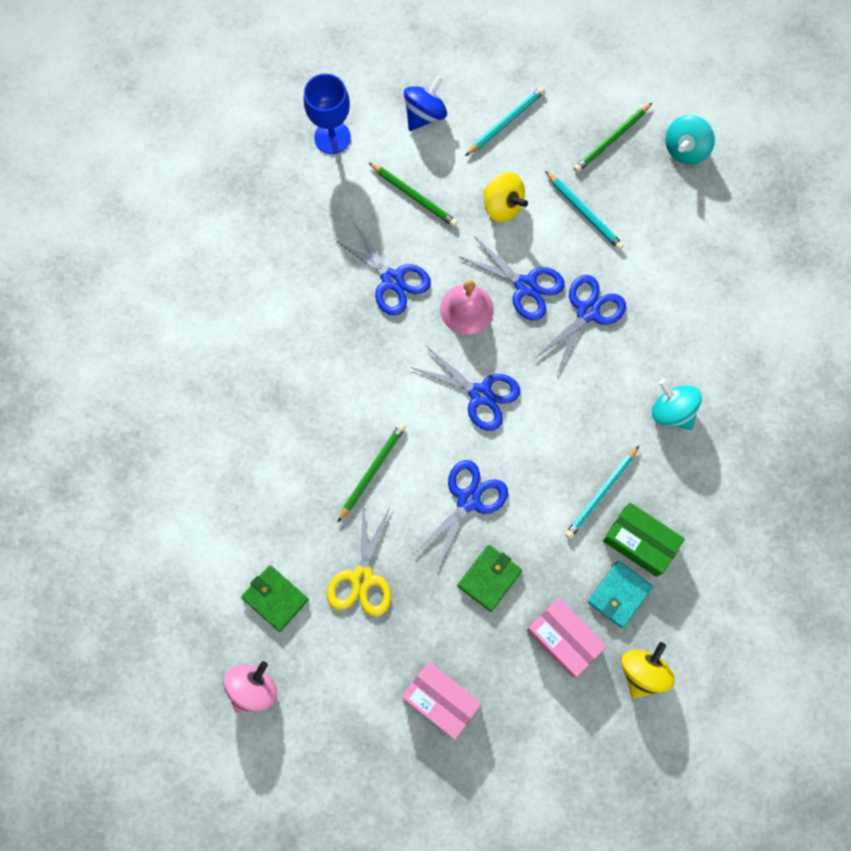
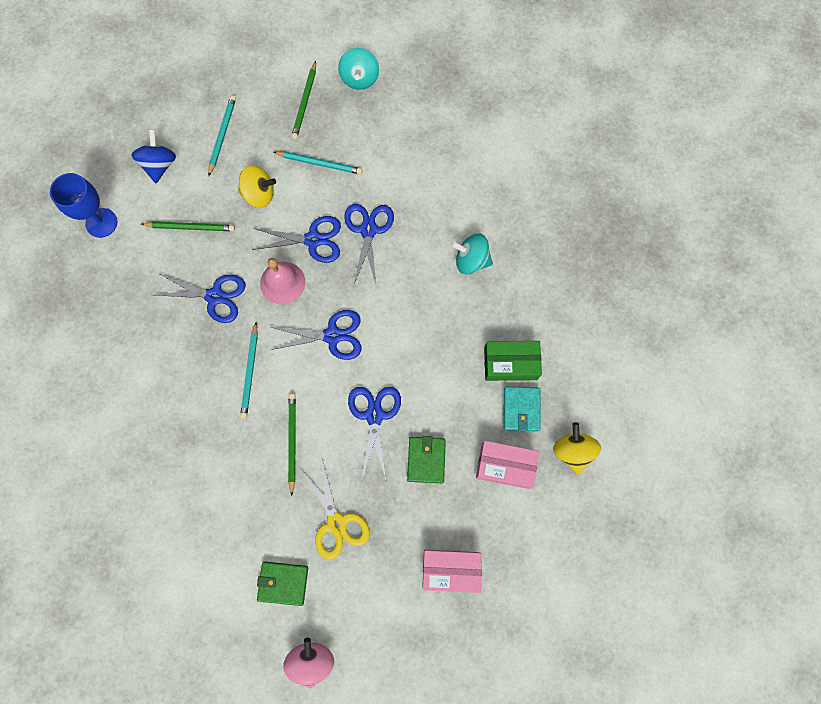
camera: 35 degrees left, 0 degrees up
(601, 493) = (462, 348): turquoise pencil -> turquoise pencil (250, 372)

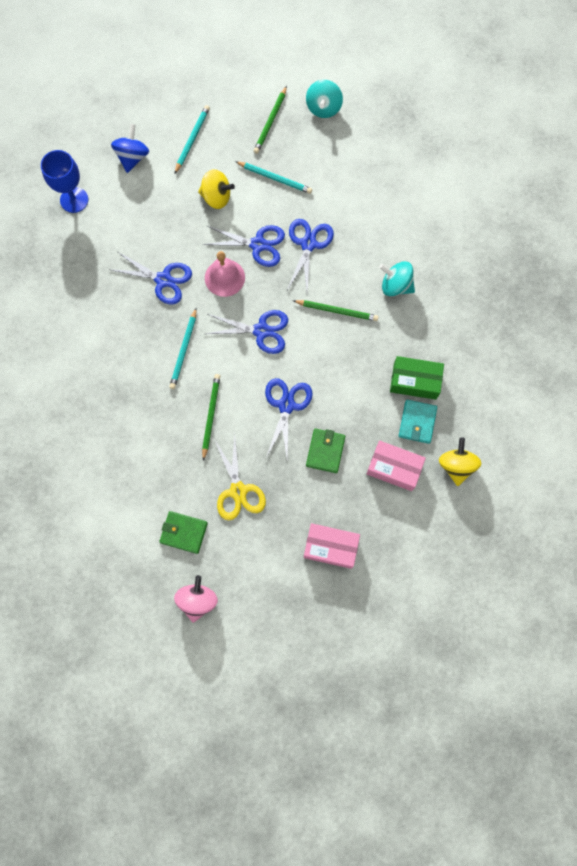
camera: 10 degrees right, 0 degrees up
(190, 227) = (151, 216): green pencil -> green pencil (337, 311)

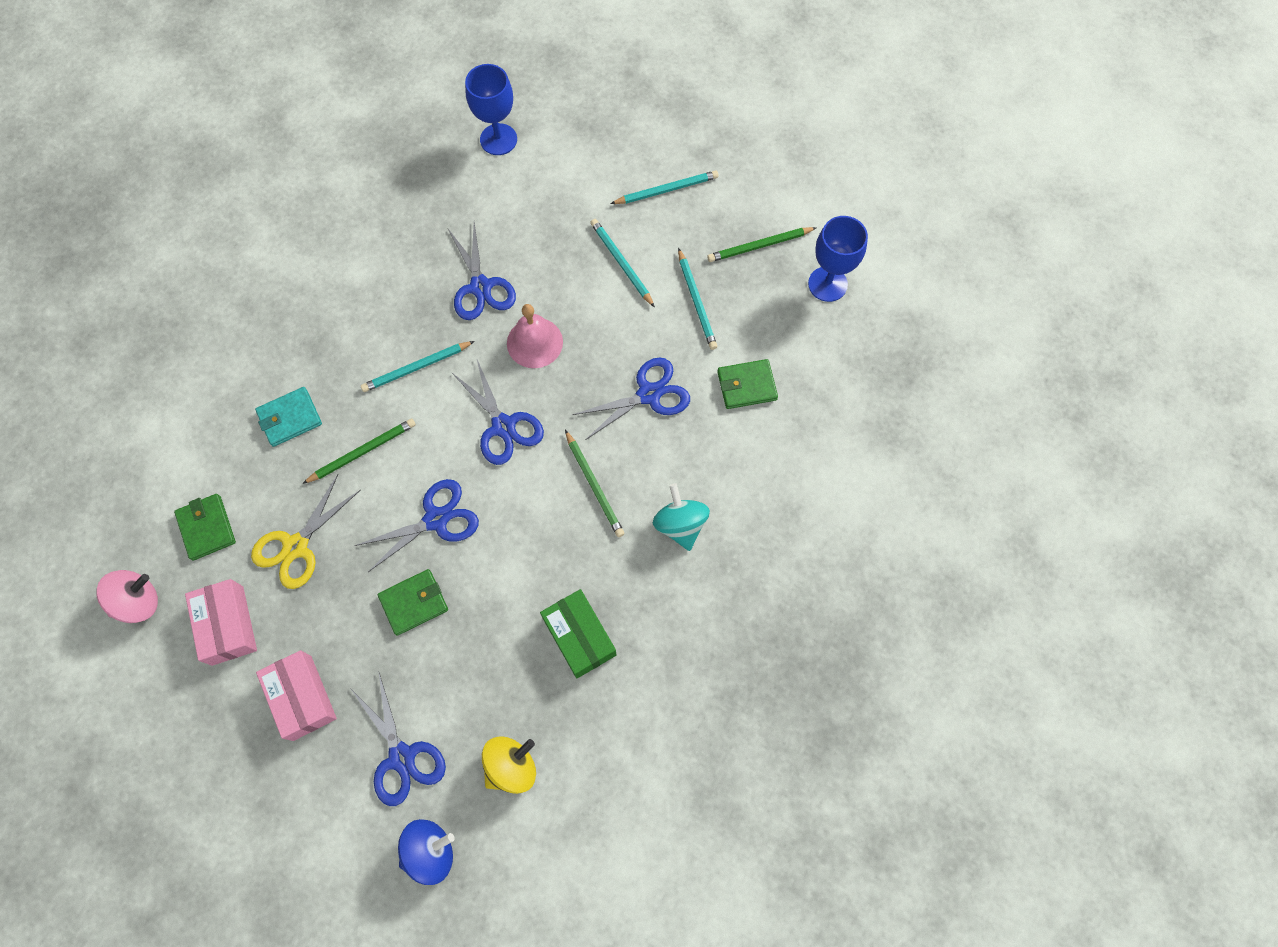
camera: 50 degrees right, 5 degrees down
(132, 157) = (594, 153): blue spinning top -> blue spinning top (430, 851)
(216, 197) = (621, 263): yellow spinning top -> turquoise pencil
(258, 245) = (602, 345): blue scissors -> blue scissors (401, 757)
(323, 108) = (827, 284): turquoise spinning top -> blue goblet
(346, 193) = (746, 386): none -> green wallet
(394, 468) = (452, 695): pink box -> pink box (227, 625)
(417, 422) = (530, 678): turquoise wallet -> turquoise wallet (290, 418)

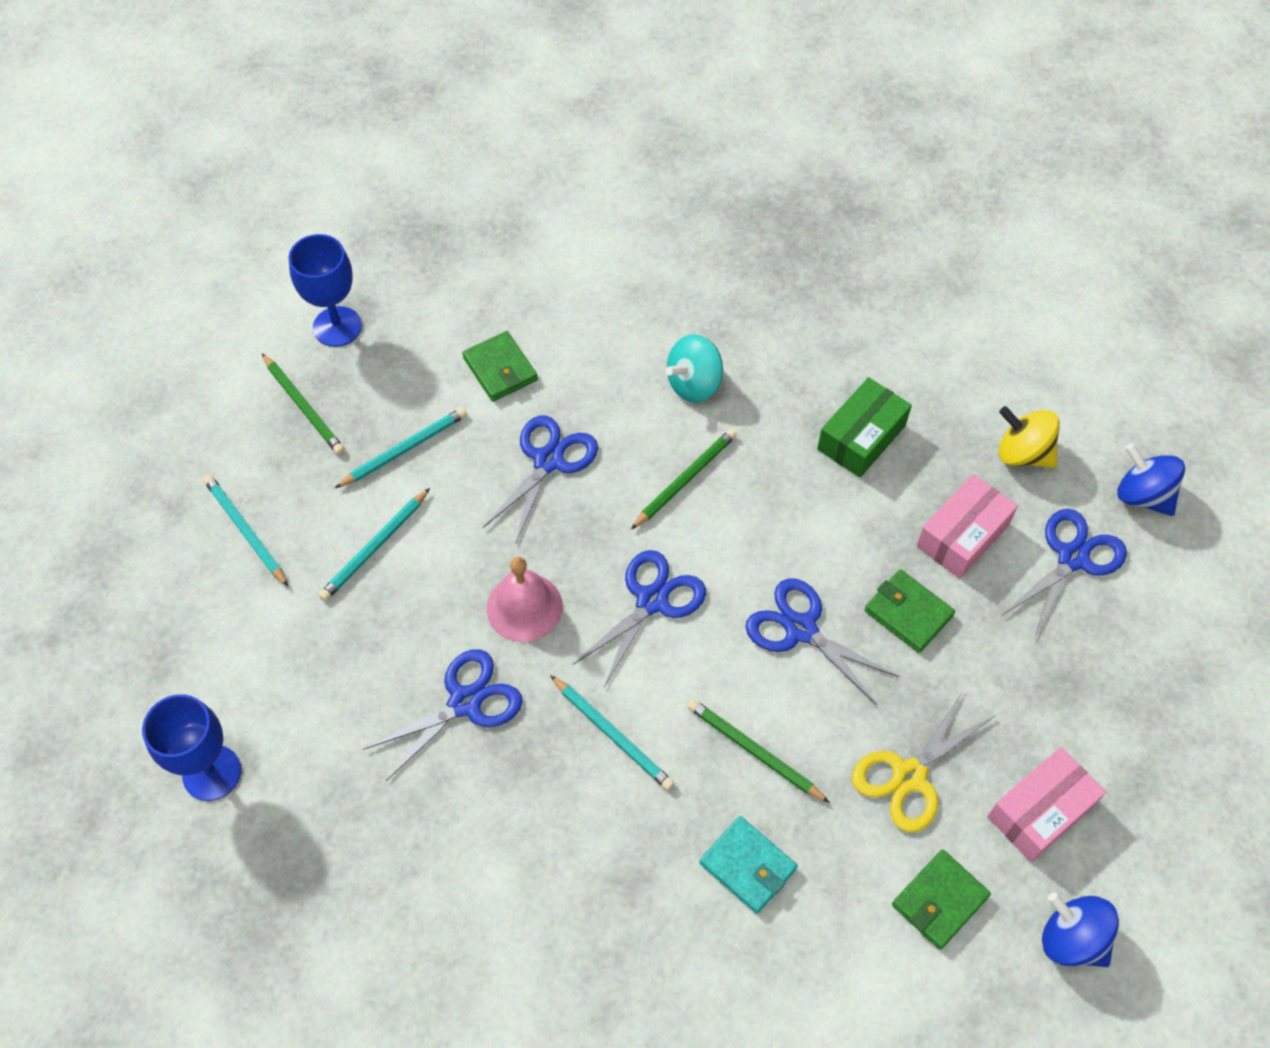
camera: 110 degrees left, 10 degrees down
(138, 602) = (1071, 939): pink spinning top -> blue spinning top
(296, 546) = (909, 776): yellow scissors -> yellow scissors turned 120 degrees clockwise
(302, 697) = (1071, 686): pink box -> pink box (962, 535)
(649, 394) = (548, 461): blue scissors -> blue scissors turned 75 degrees clockwise

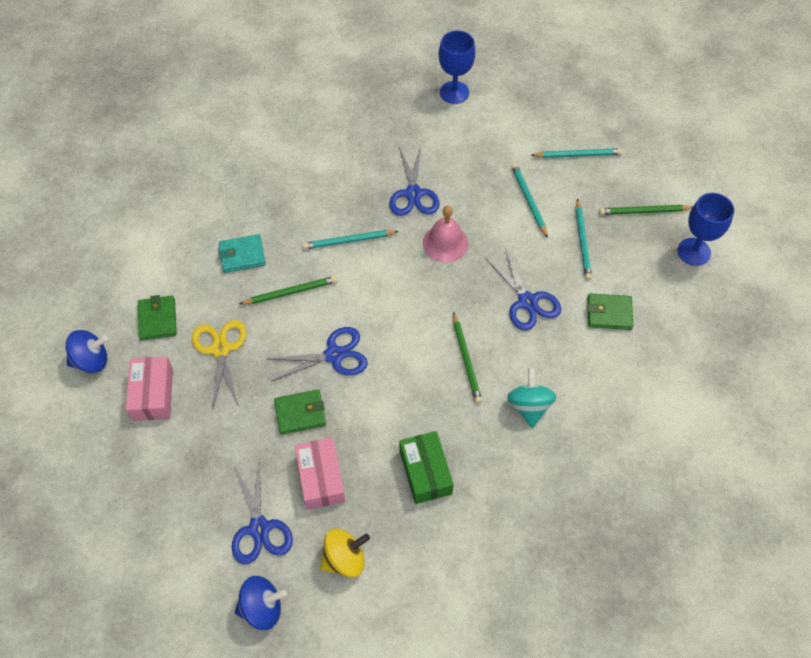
camera: 125 degrees right, 0 degrees up
(652, 601) = (405, 299): blue scissors -> none

